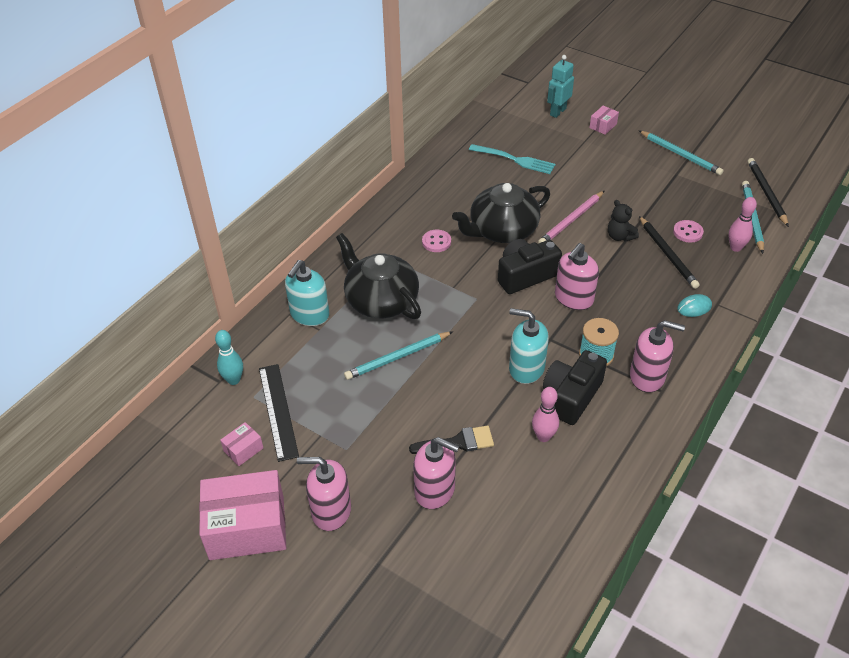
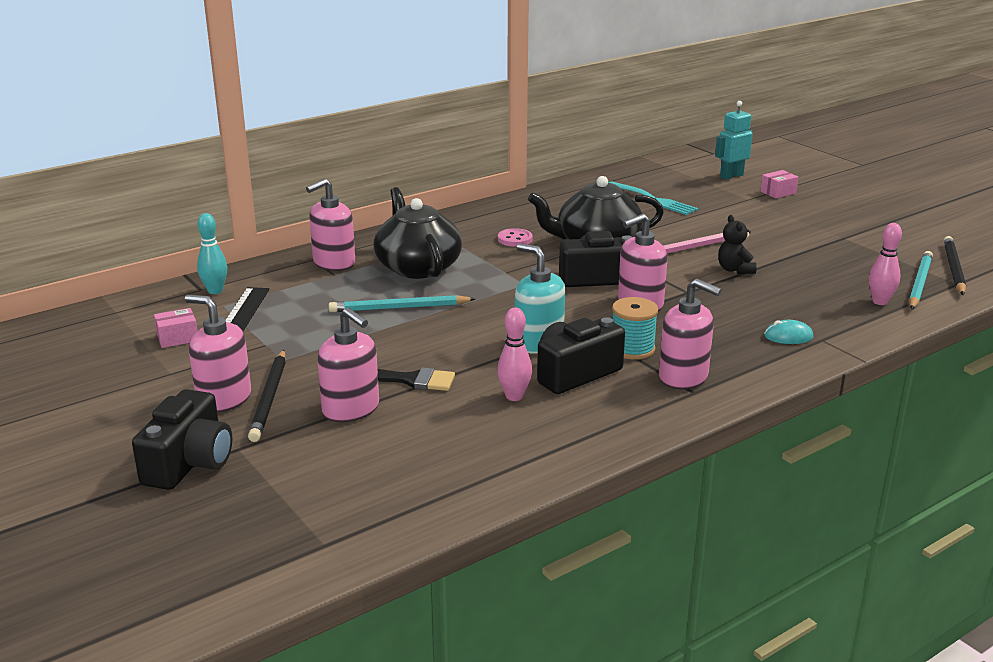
camera: 20 degrees right, 20 degrees down
(247, 528) = (126, 391): pink box -> none
(309, 314) = (334, 263): turquoise soap dispenser -> pink soap dispenser
(353, 591) = (189, 463): none -> black camera
(667, 254) = (785, 292): black pencil -> black pencil (270, 398)
(680, 154) = (860, 225): turquoise pencil -> none
(687, 232) = (824, 280): pink button -> none

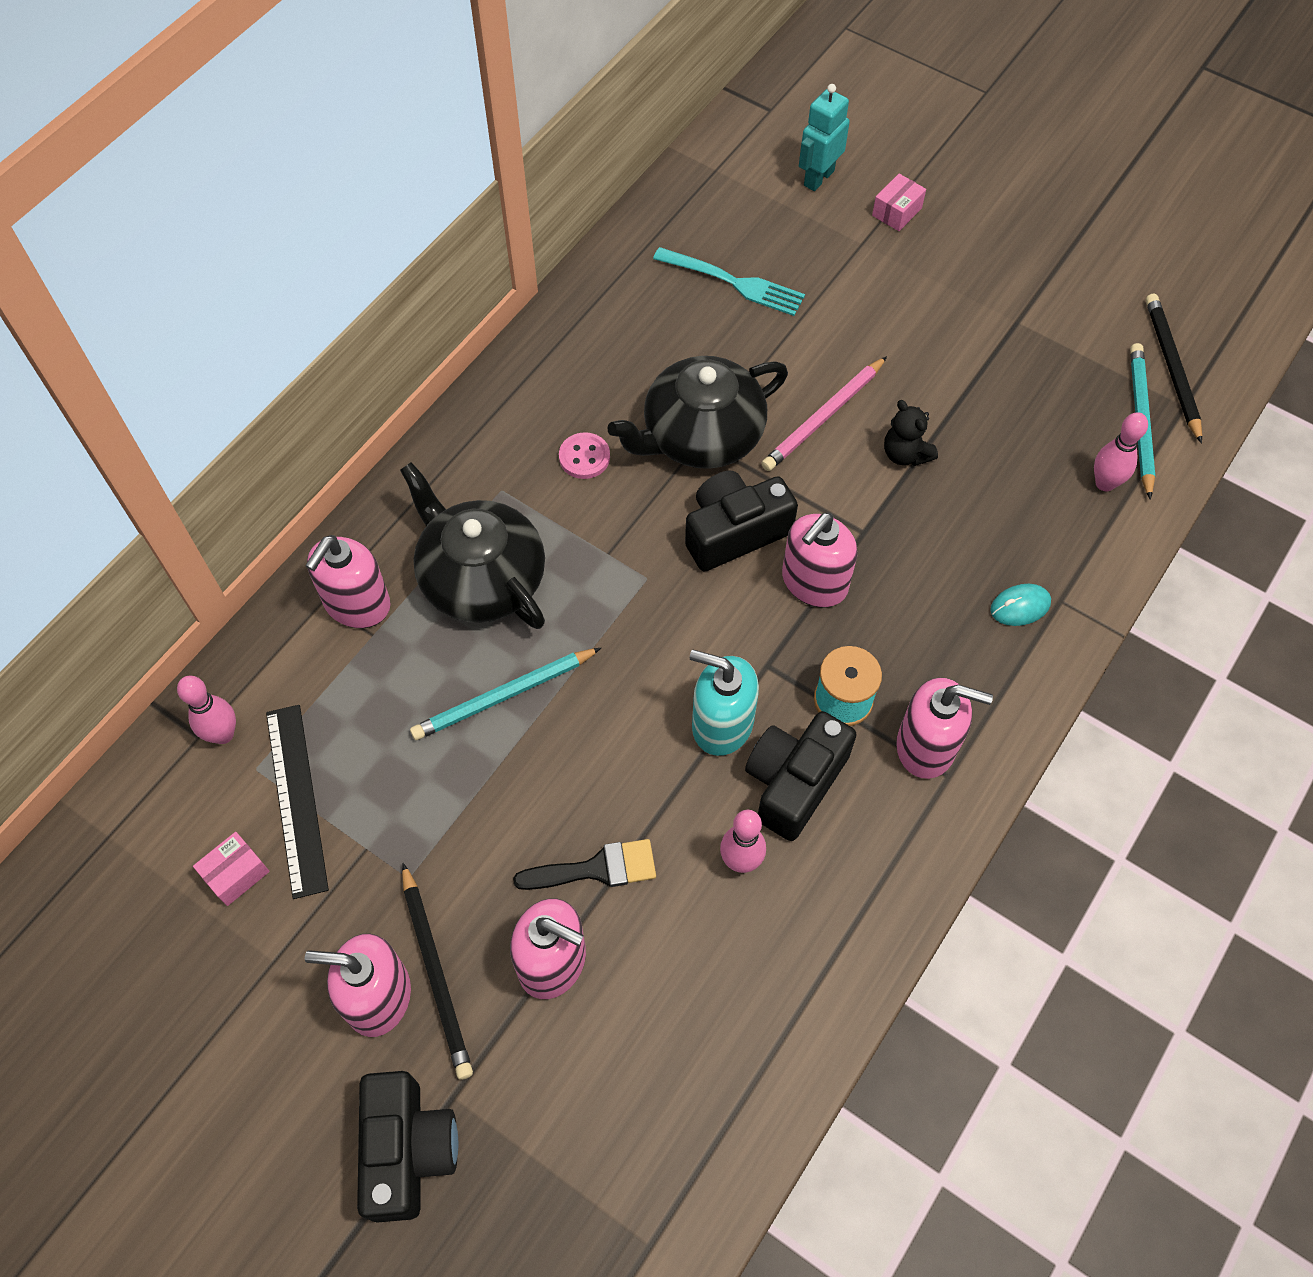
camera: 20 degrees left, 35 degrees up
(215, 291) = (223, 734): turquoise bowling pin -> pink bowling pin

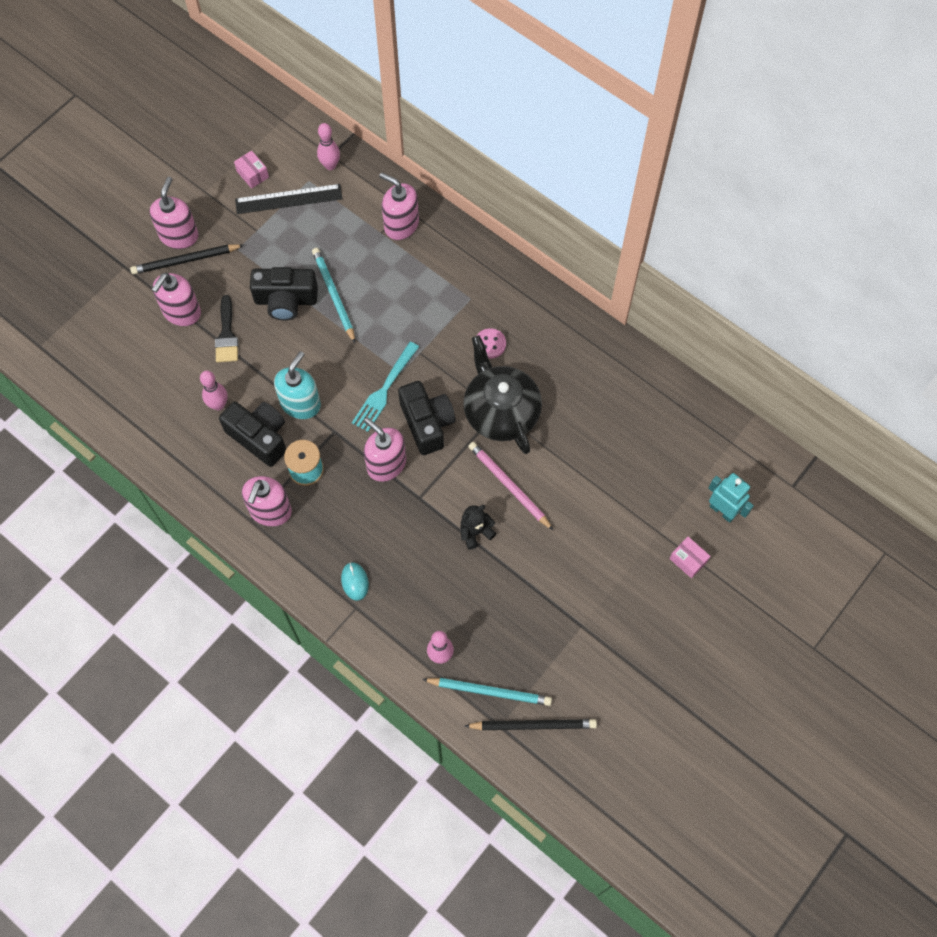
camera: 95 degrees right, 5 degrees up
(408, 1149) = (104, 248): black camera -> black camera (286, 300)
(481, 578) = (411, 286): black teapot -> none
(734, 282) = (626, 443): turquoise fork -> turquoise fork (384, 389)

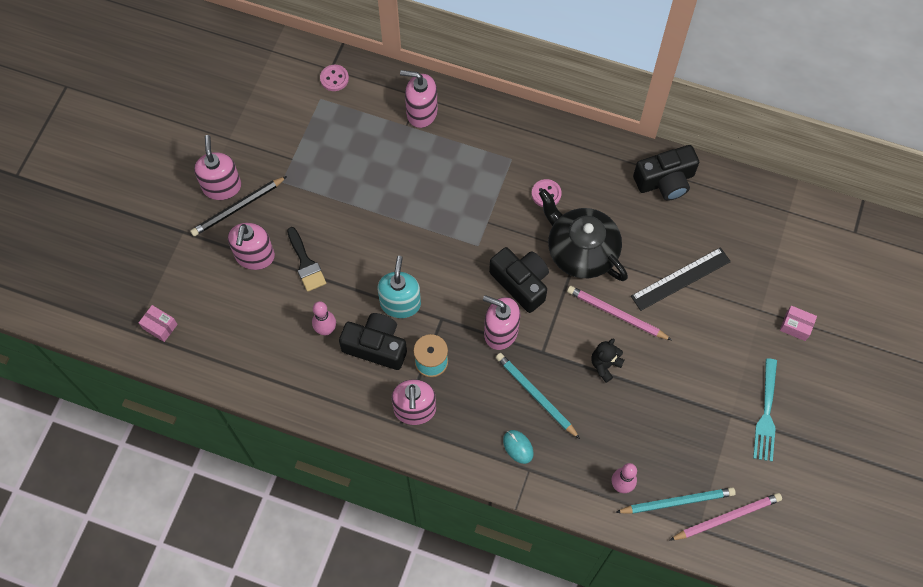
camera: 20 degrees left, 0 degrees up
(252, 174) = (266, 109): pink box -> pink box (160, 326)
(286, 300) = (346, 214): black camera -> black camera (665, 181)
(288, 199) = (309, 121): black ruler -> black ruler (680, 279)
(330, 165) = (334, 78): pink bowling pin -> pink button
(333, 295) = (388, 196): turquoise pencil -> turquoise pencil (535, 395)
(384, 389) = (470, 265): turquoise fork -> turquoise fork (766, 414)
(533, 725) = (726, 517): black pencil -> pink pencil
(722, 510) = (806, 273): turquoise robot -> none

